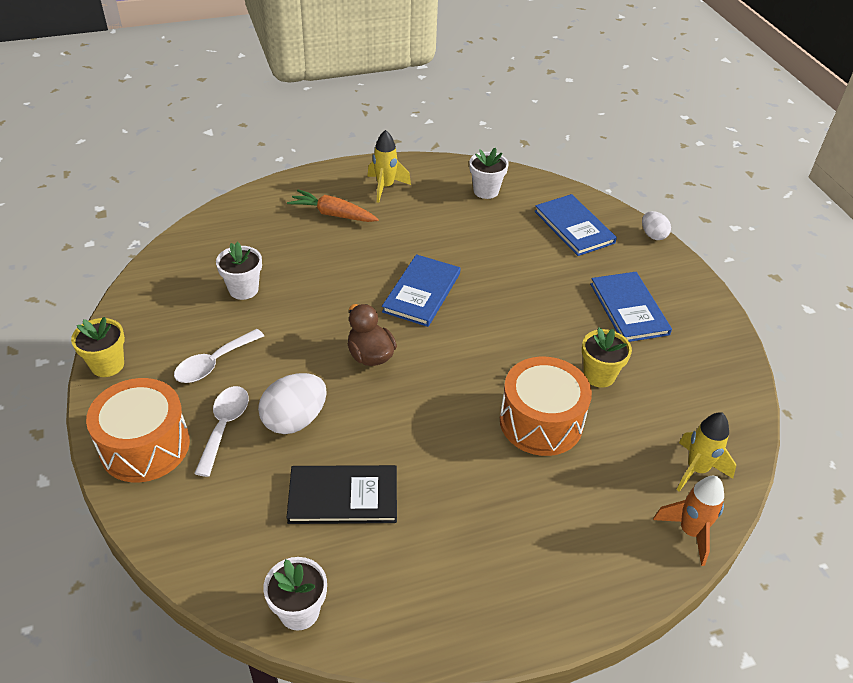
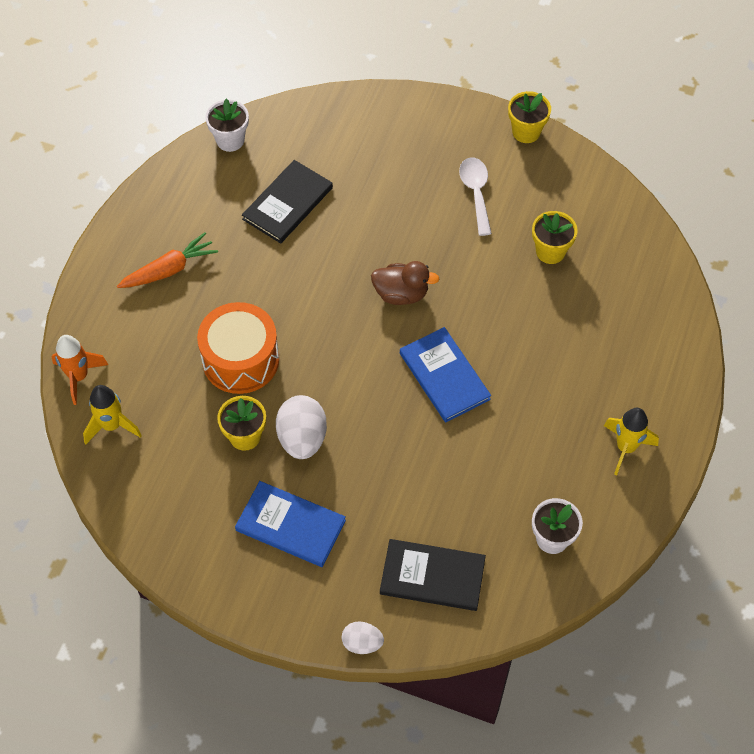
camera: 130 degrees right, 15 degrees up
(145, 446) = (425, 122): orange drum -> none
(224, 426) = (406, 171): white spoon -> none
(243, 289) = (550, 251): white flower pot -> yellow flower pot
(295, 420) = (377, 212): white egg -> white egg (302, 438)
(333, 214) = (611, 375): orange carrot -> orange carrot (169, 270)
(574, 227) = (432, 576): blue book -> black book

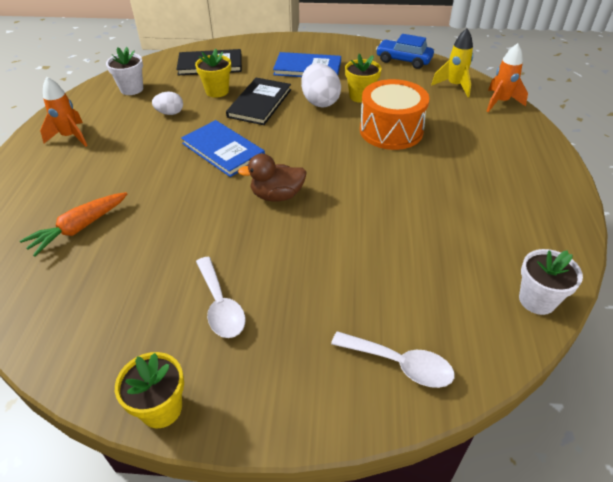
camera: 165 degrees right, 15 degrees down
(143, 507) = (403, 60): none -> blue car
(169, 270) = (494, 172): orange carrot -> orange carrot (79, 228)
(288, 203) = (426, 247): black book -> black book (259, 103)
(357, 121) = (400, 364): none -> white spoon
(362, 643) = (245, 40): white egg -> white egg (170, 113)
(550, 251) = (128, 261): yellow flower pot -> yellow flower pot (217, 91)
(625, 448) = (70, 137): yellow rocket -> orange rocket

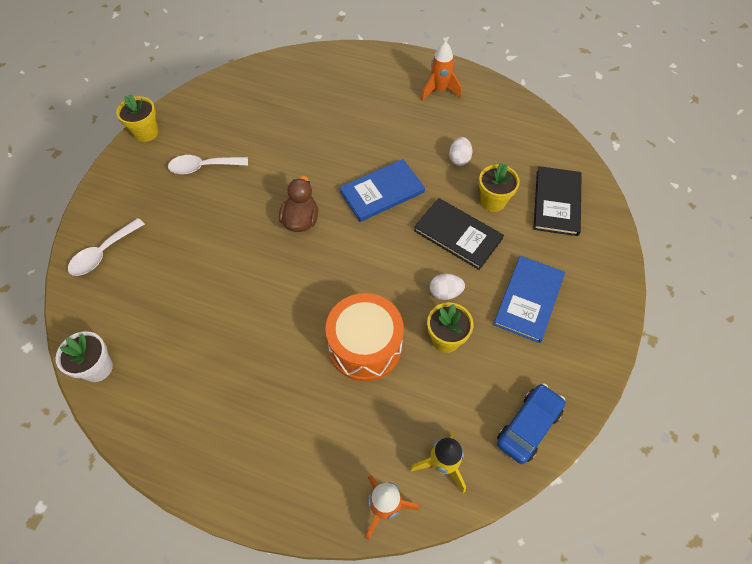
camera: 105 degrees right, 15 degrees up
(79, 228) = (315, 97): orange carrot -> none
(131, 89) = (515, 132): white flower pot -> none
(320, 102) = (445, 292): white egg -> white egg, size x0.59

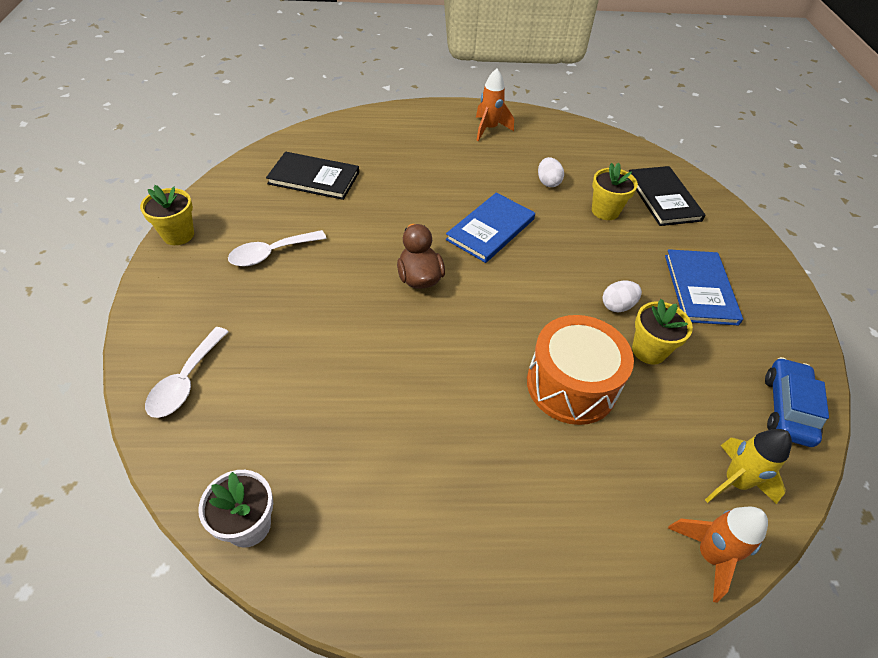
camera: 25 degrees left, 10 degrees down
(458, 235) = (593, 249): black book -> black book (314, 178)

